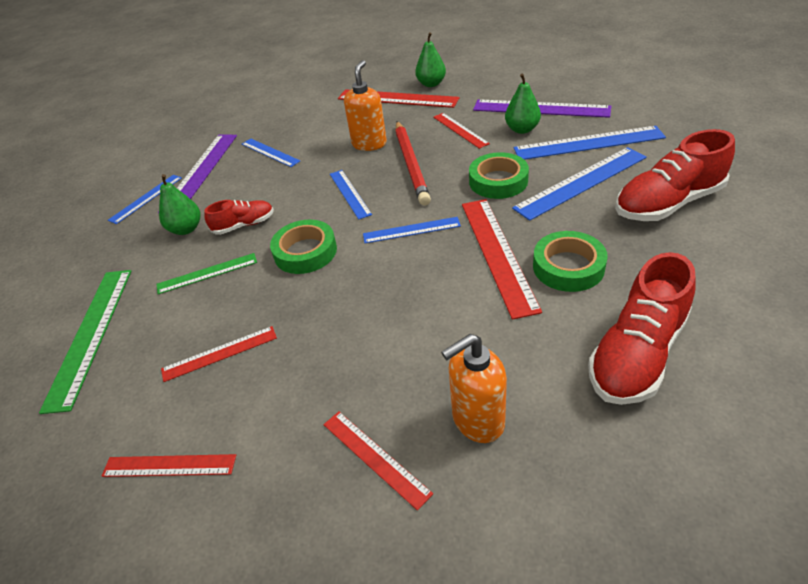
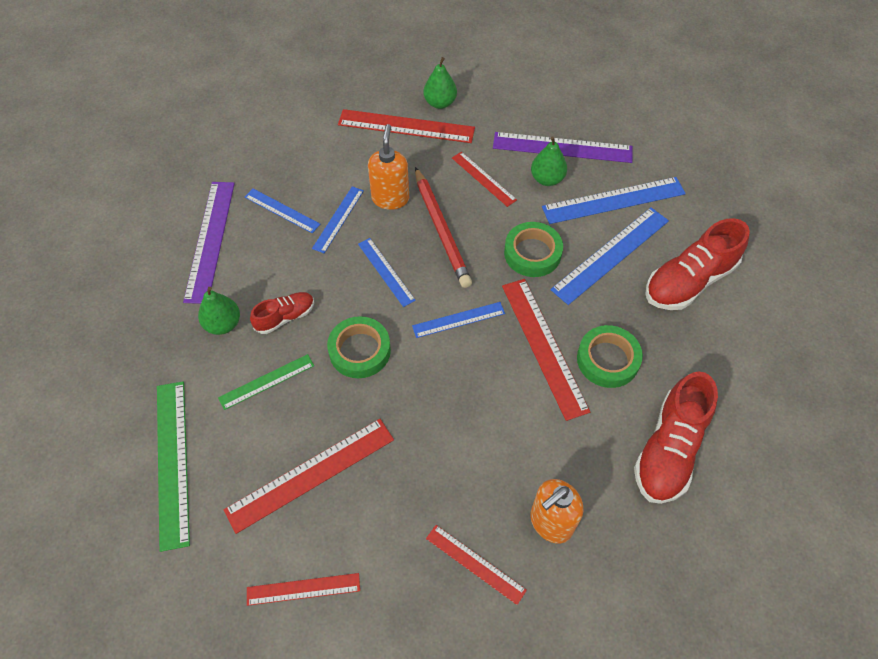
camera: 15 degrees left, 15 degrees up
(146, 198) = (160, 281): blue ruler -> blue ruler (338, 219)
(219, 353) = (311, 474): red ruler -> red ruler, size x1.71

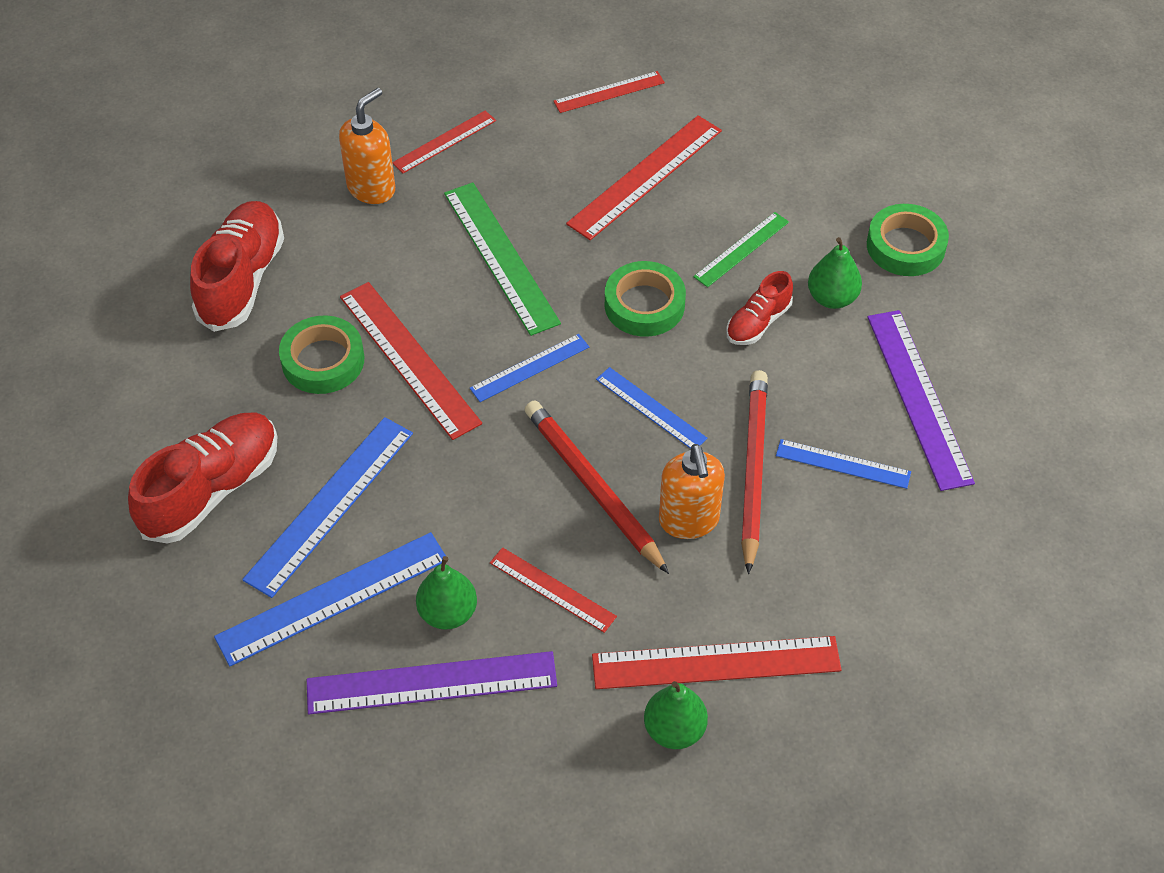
camera: 165 degrees right, 5 degrees down
(172, 462) = (800, 157): green ruler -> green ruler (501, 257)
(338, 219) = (753, 469): blue ruler -> red pencil
(475, 564) = (444, 142): red ruler -> red ruler turned 60 degrees counterclockwise
(532, 253) = (448, 481): green tape -> green tape (905, 246)

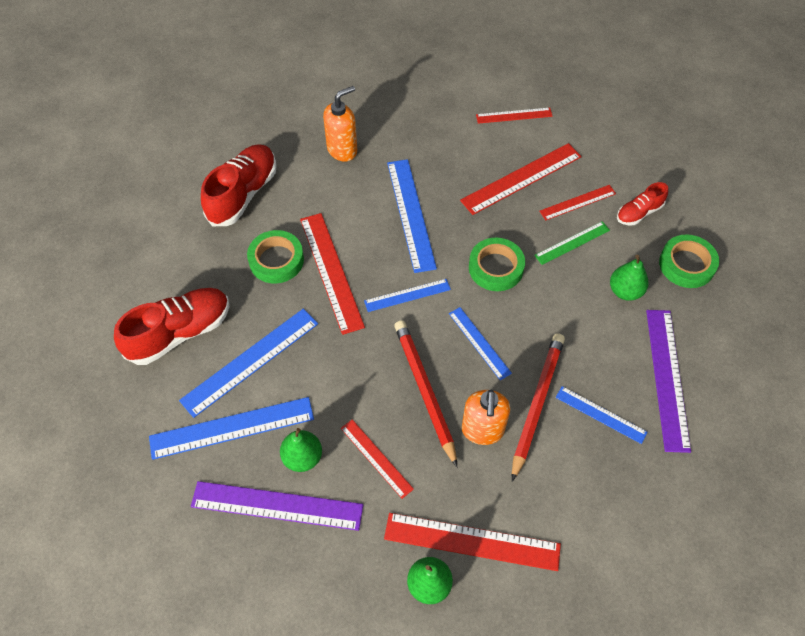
camera: 15 degrees right, 5 degrees up
(444, 142) = (398, 128): red ruler -> red ruler (577, 202)
(501, 257) = (411, 214): green ruler -> blue ruler
(758, 322) = (569, 297): red shoe -> red shoe (639, 212)

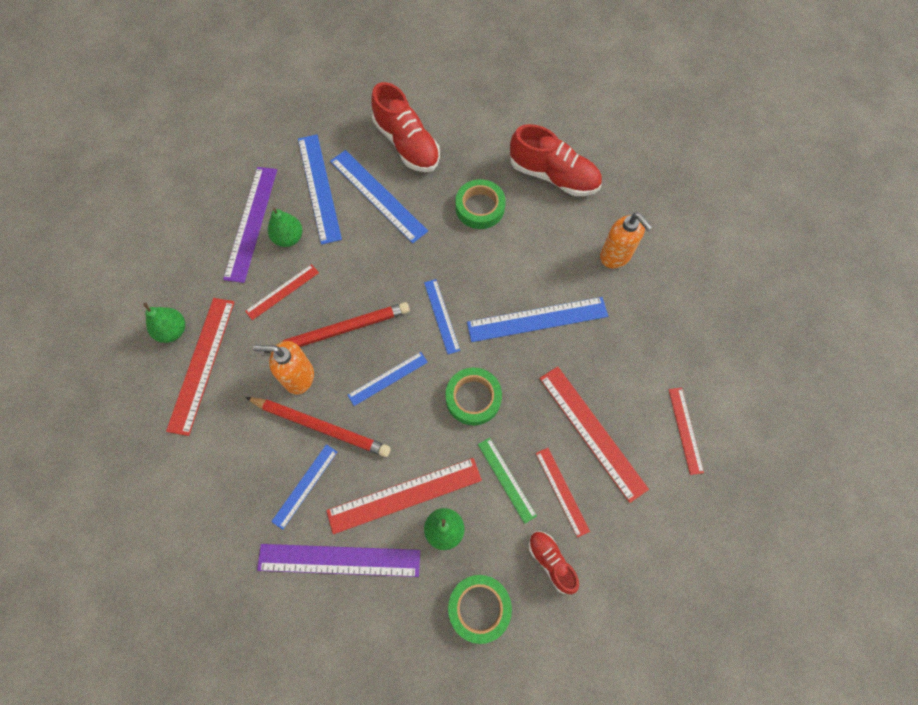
camera: 90 degrees right, 10 degrees up
(331, 271) = (468, 251): red ruler -> red ruler (404, 495)

